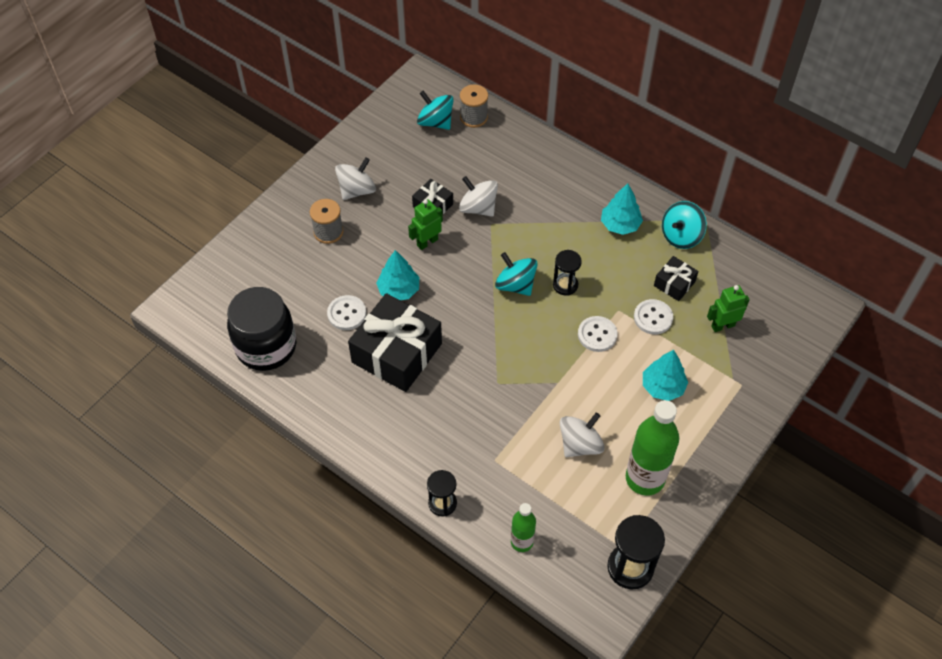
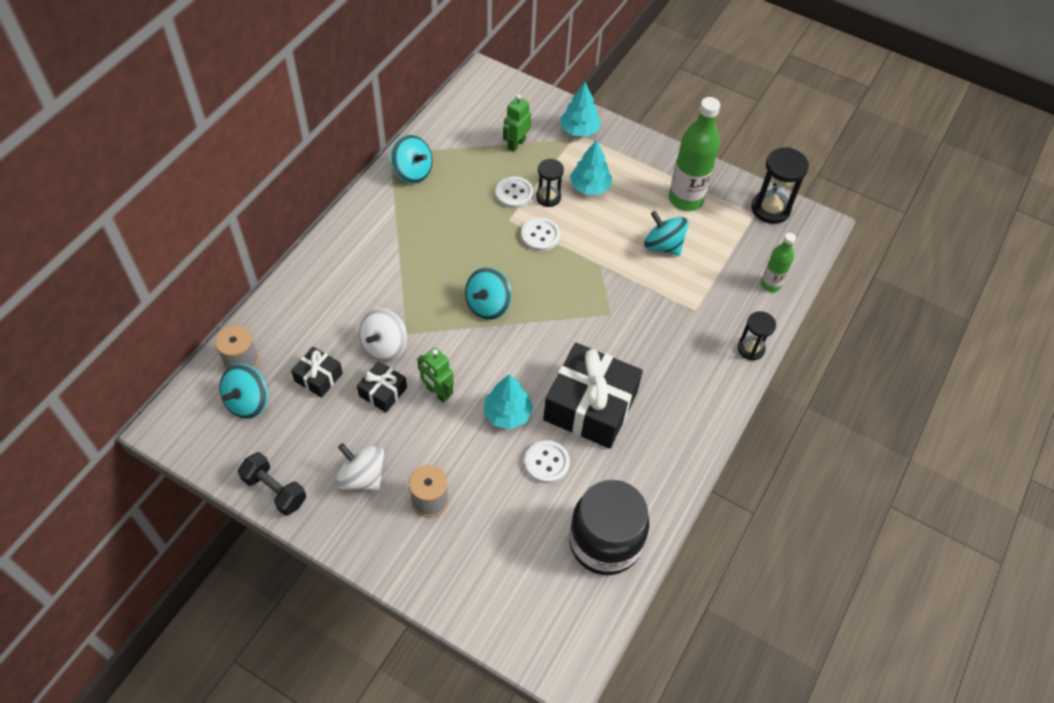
camera: 100 degrees left, 0 degrees up
(355, 139) = (275, 490): none -> black dumbbell
(565, 285) = (483, 263): black hourglass -> black hourglass (548, 197)
(580, 444) = (663, 246): white spinning top -> turquoise spinning top
(620, 225) = (401, 219): turquoise tree -> turquoise tree (579, 130)
(674, 283) = (472, 177): black gift -> black gift (318, 377)
(722, 326) = (516, 144): green robot -> green robot turned 60 degrees clockwise

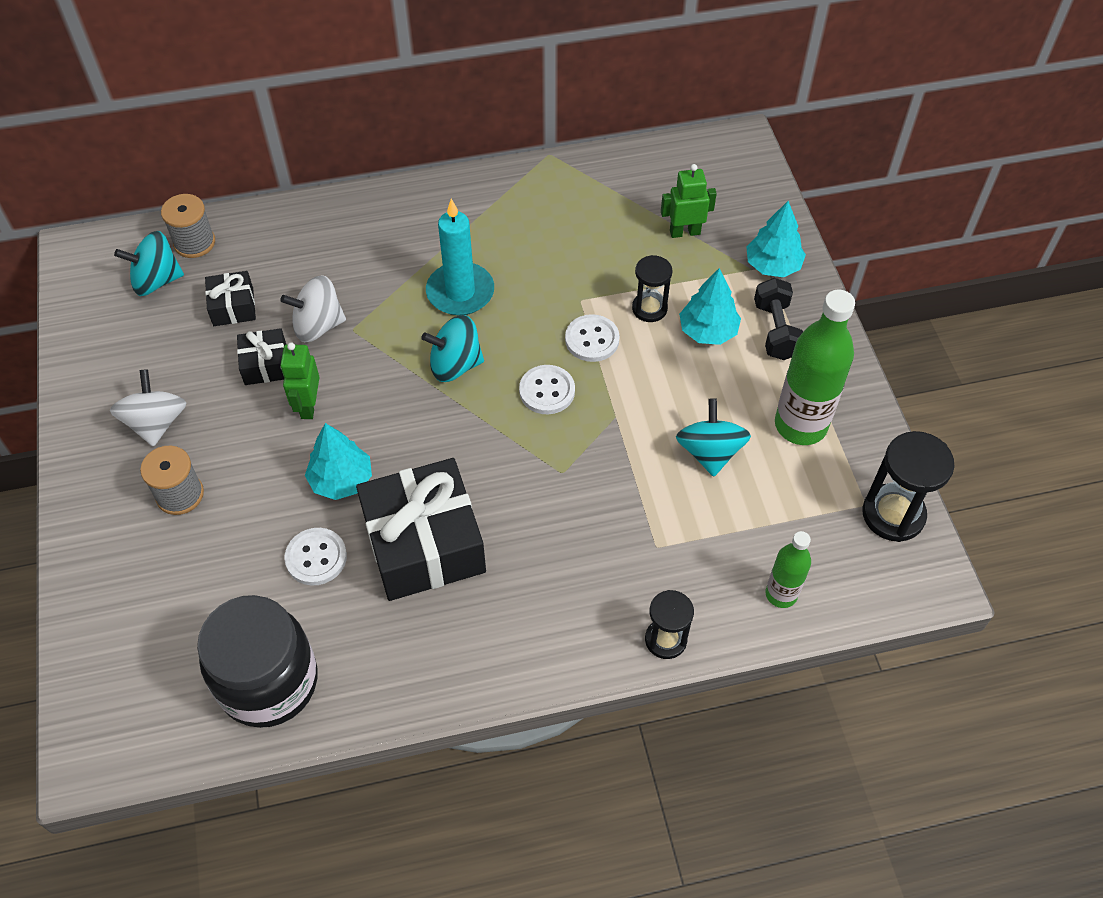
camera: 50 degrees right, 0 degrees up
(275, 490) = (83, 372): black dumbbell -> black dumbbell (776, 331)
(412, 172) = (547, 186): turquoise spinning top -> none
(440, 265) = (460, 292): none -> turquoise candle
(514, 193) = (619, 279): white button -> white button (547, 391)

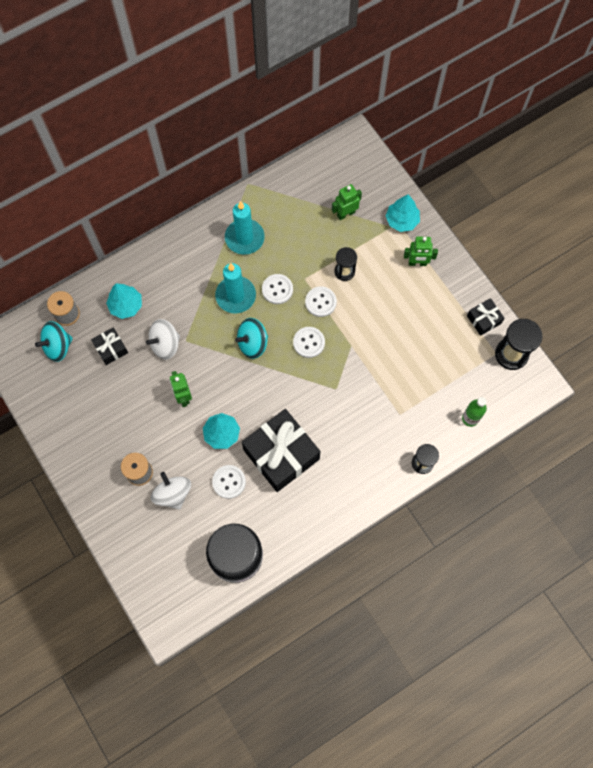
camera: 20 degrees left, 15 degrees up
(156, 423) = (104, 435): white spinning top -> white spinning top (173, 494)
(265, 365) = (147, 379): black gift -> black gift (484, 319)
(511, 220) = (244, 238): none -> turquoise candle
(530, 302) = (277, 289): none -> white button
(708, 331) = (381, 275): turquoise tree -> turquoise tree (126, 305)
(709, 452) = (408, 350): turquoise spinning top -> none
(776, 331) = (417, 263): black dumbbell -> green robot
(800, 425) = (449, 318): green bottle -> none

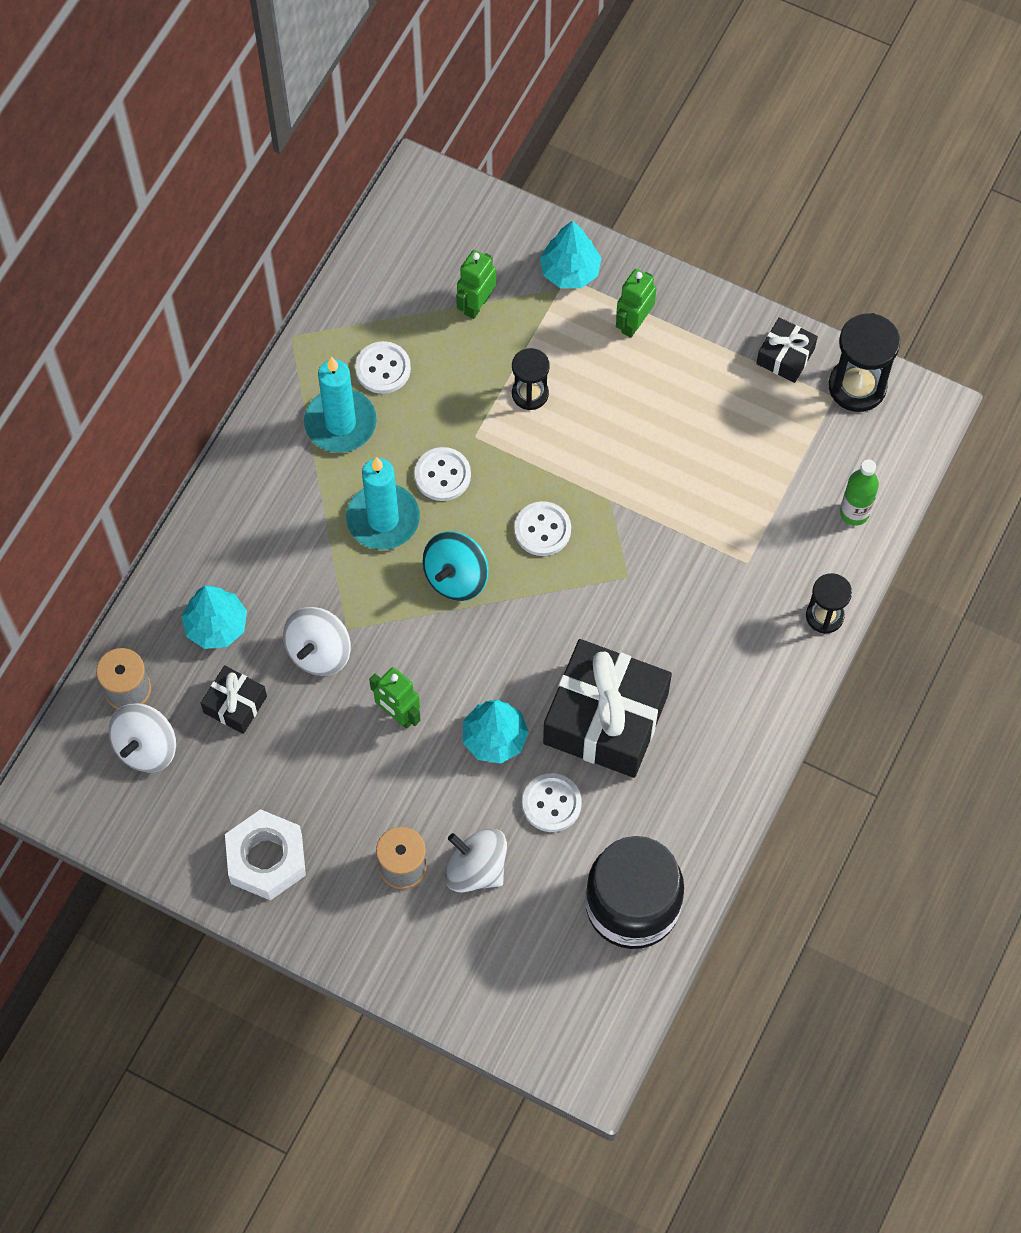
camera: 30 degrees left, 5 degrees down
(58, 346) = (146, 747): turquoise spinning top -> white spinning top
(79, 432) = (266, 859): none -> white nut
(320, 302) = (522, 459): white button -> white button (383, 369)
(417, 263) = (633, 323): green robot -> green robot turned 150 degrees clockwise

